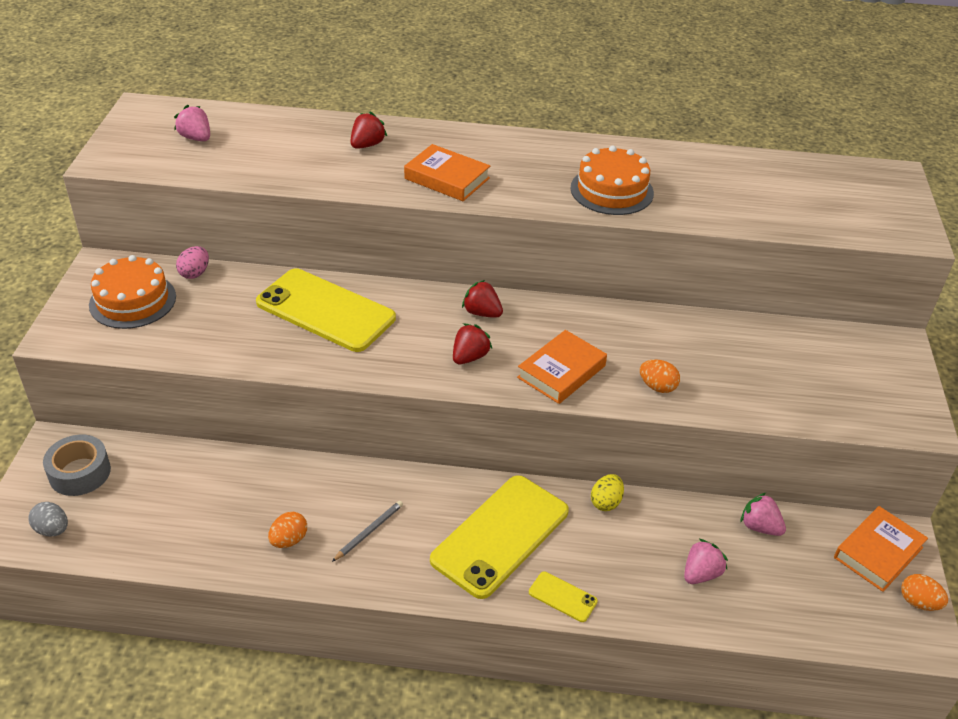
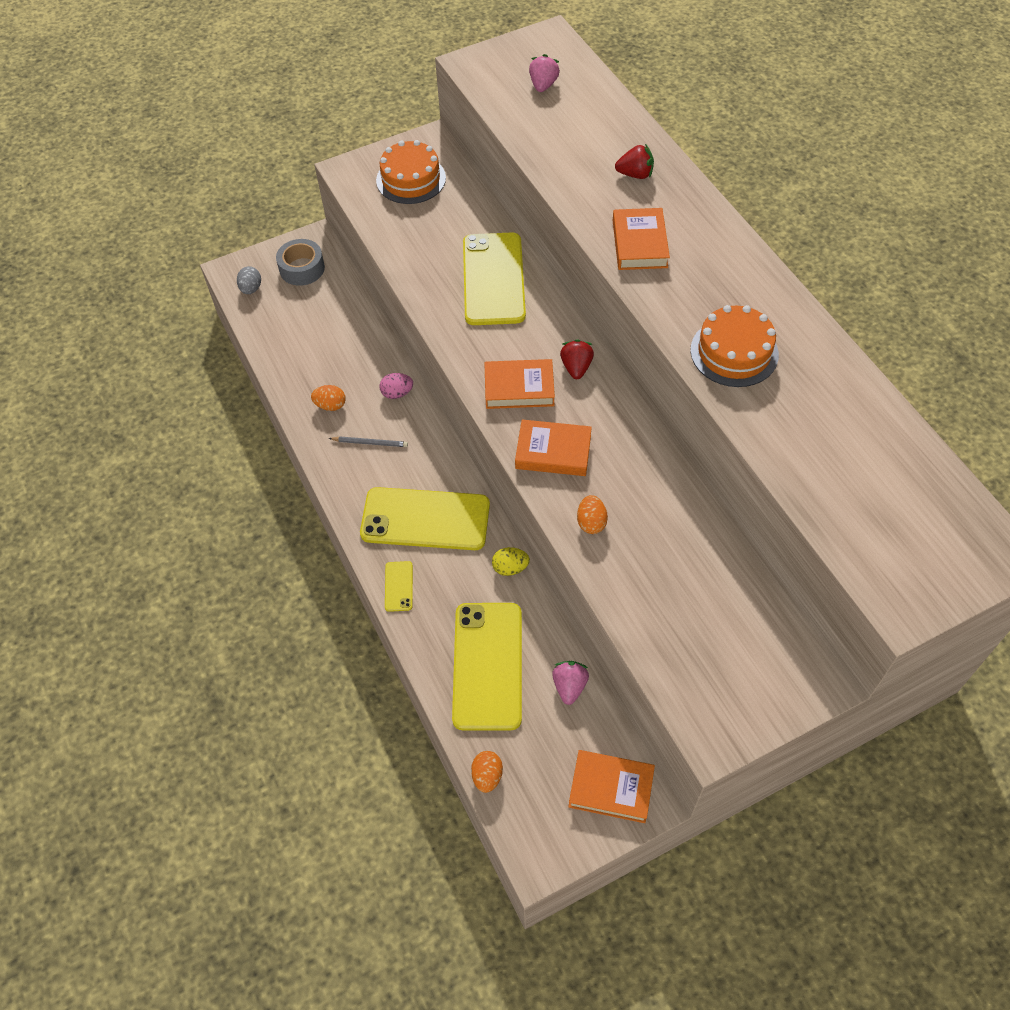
camera: 60 degrees right, 15 degrees up
(195, 273) = (466, 189): pink egg -> pink egg (397, 393)
(469, 357) = (519, 388): red strawberry -> orange book
(701, 574) = (487, 665): pink strawberry -> yellow phone
(918, 602) = (577, 840): orange egg -> orange egg (487, 776)

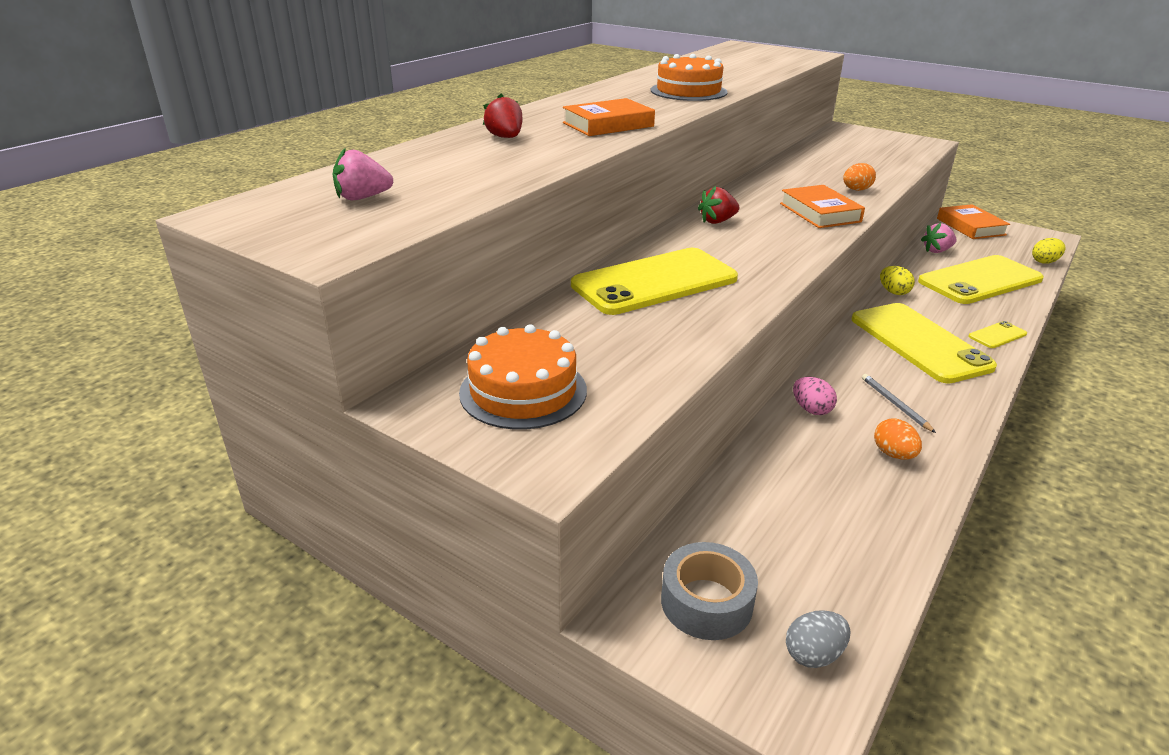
camera: 120 degrees left, 25 degrees down
(487, 776) = (1044, 262): orange egg -> yellow egg
(519, 388) = (778, 238): orange book -> none

